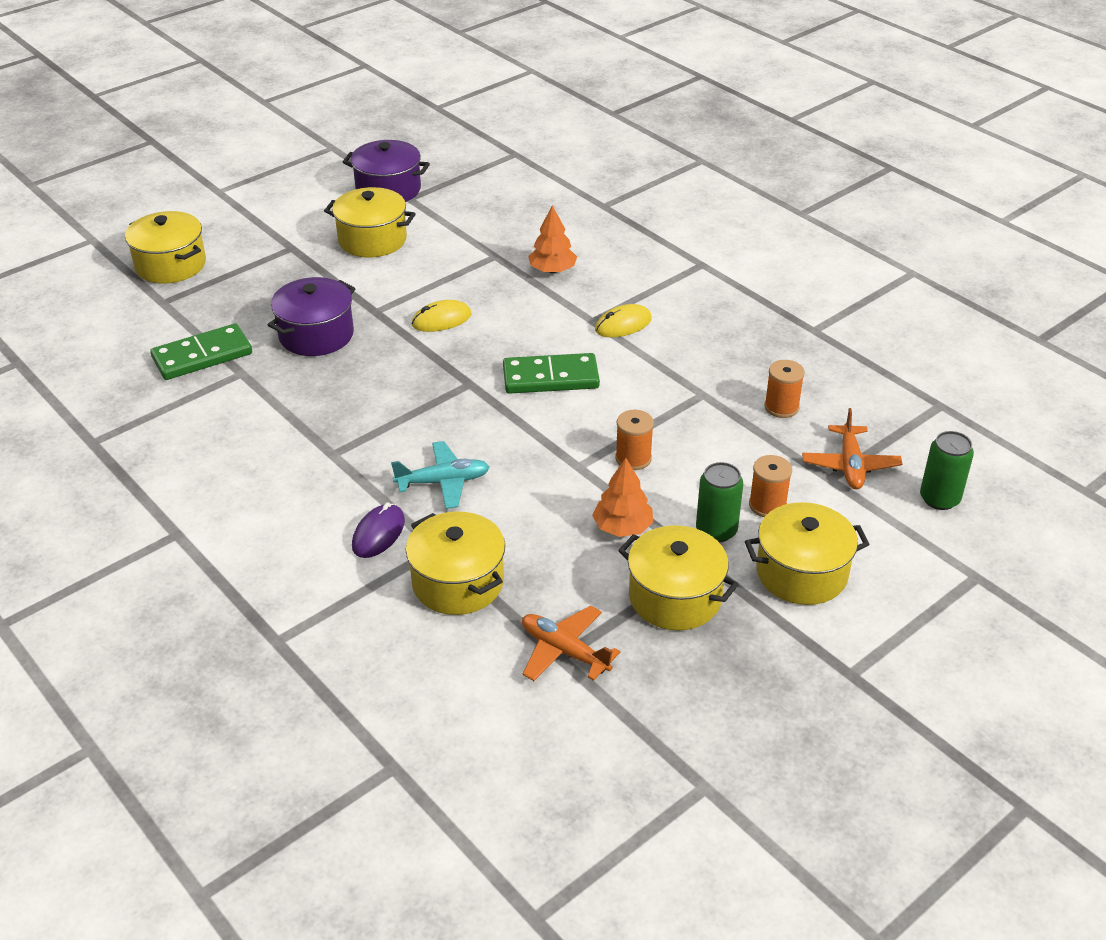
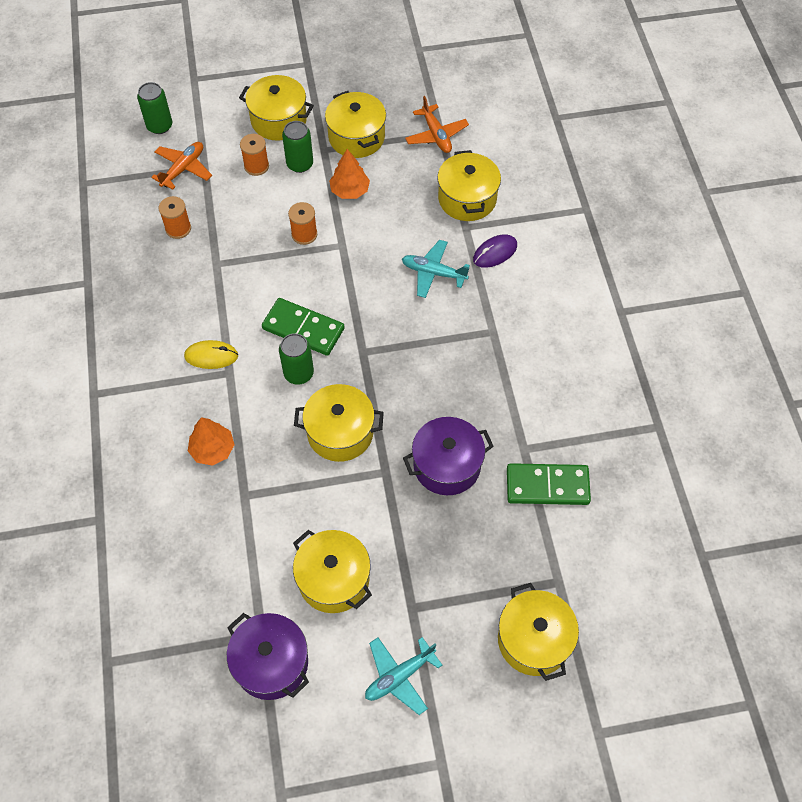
camera: 150 degrees left, 20 degrees up
(278, 214) = (399, 676): none -> turquoise plane
(441, 320) = (340, 432): yellow mouse -> yellow pot
(522, 344) = (298, 373): none -> green can

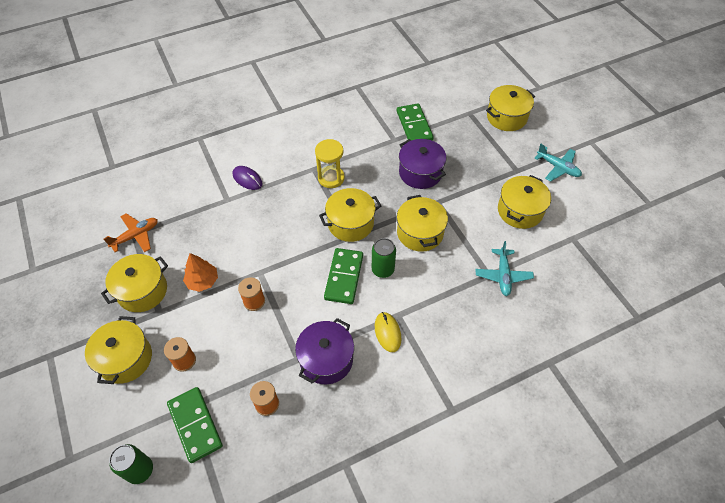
camera: 105 degrees left, 5 degrees down
(183, 169) = (195, 425): orange plane -> green domino
(213, 449) = (464, 305): orange tree -> none
(271, 663) = (586, 228): purple pot -> purple pot (326, 359)
(300, 164) = (178, 326): green can -> none
(433, 273) = (273, 210): turquoise plane -> turquoise plane (503, 275)
(467, 199) = (200, 204): yellow pot -> yellow pot (350, 223)
(469, 348) = (331, 178): none -> yellow hourglass

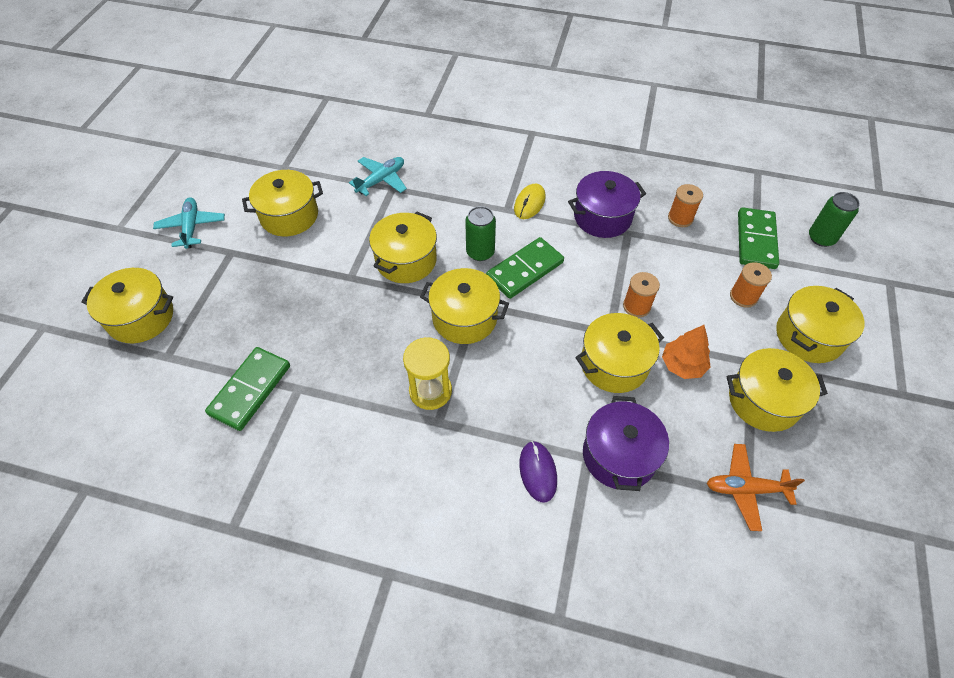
camera: 140 degrees left, 0 degrees up
(244, 254) = (614, 364): none -> yellow pot
(420, 173) = (325, 321): purple pot -> purple pot (619, 455)

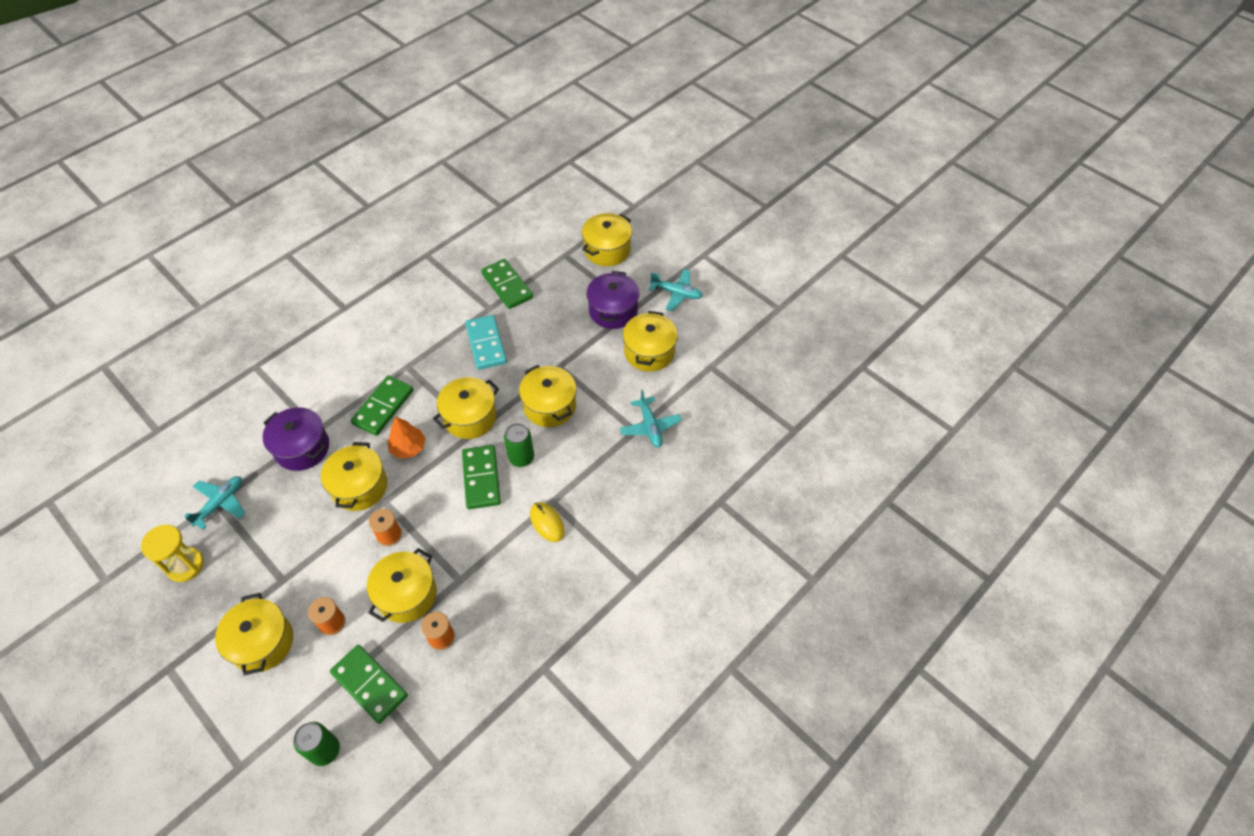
camera: 120 degrees right, 0 degrees up
(357, 359) = (486, 344): none -> turquoise domino
(430, 391) = (431, 372): yellow hourglass -> yellow hourglass (185, 565)
(509, 408) = (383, 407): none -> green domino
(537, 472) = (332, 399): purple mouse -> none
(602, 217) = (490, 571): purple pot -> purple pot (613, 310)
(682, 365) = (321, 530): orange tree -> orange tree (408, 447)
(745, 489) = (220, 503): orange plane -> turquoise plane
(763, 400) = (253, 563): yellow pot -> yellow pot (407, 594)

